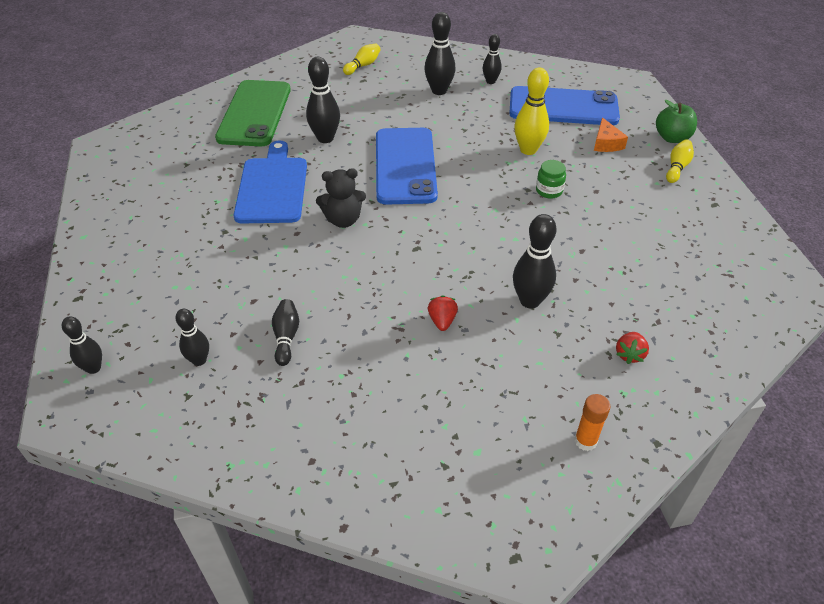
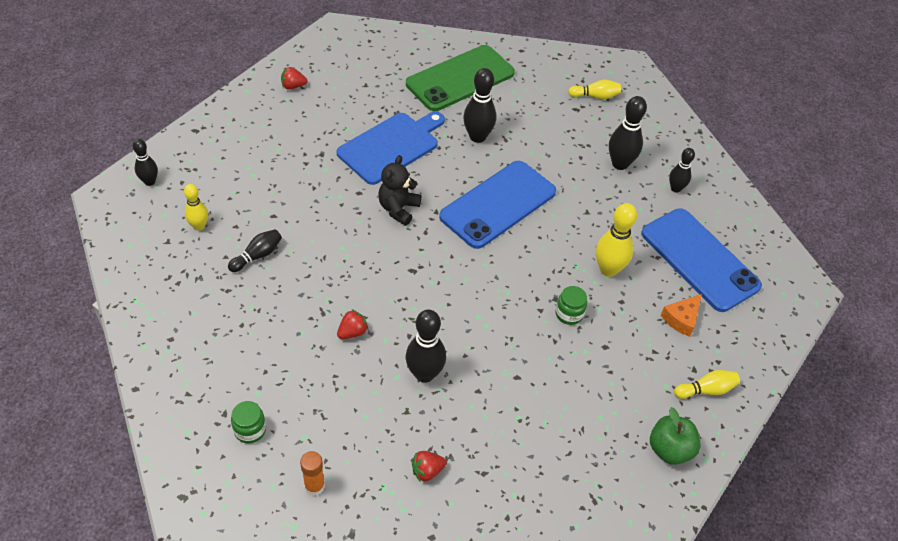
camera: 45 degrees right, 5 degrees up
(123, 205) = (293, 86): none -> red strawberry
(199, 360) = (199, 226): black bowling pin -> yellow bowling pin
(343, 220) = (398, 209): black teddy bear -> black teddy bear turned 75 degrees clockwise
(482, 455) = (250, 430): none -> green jar
(672, 138) = (749, 364): green apple -> green apple (669, 449)

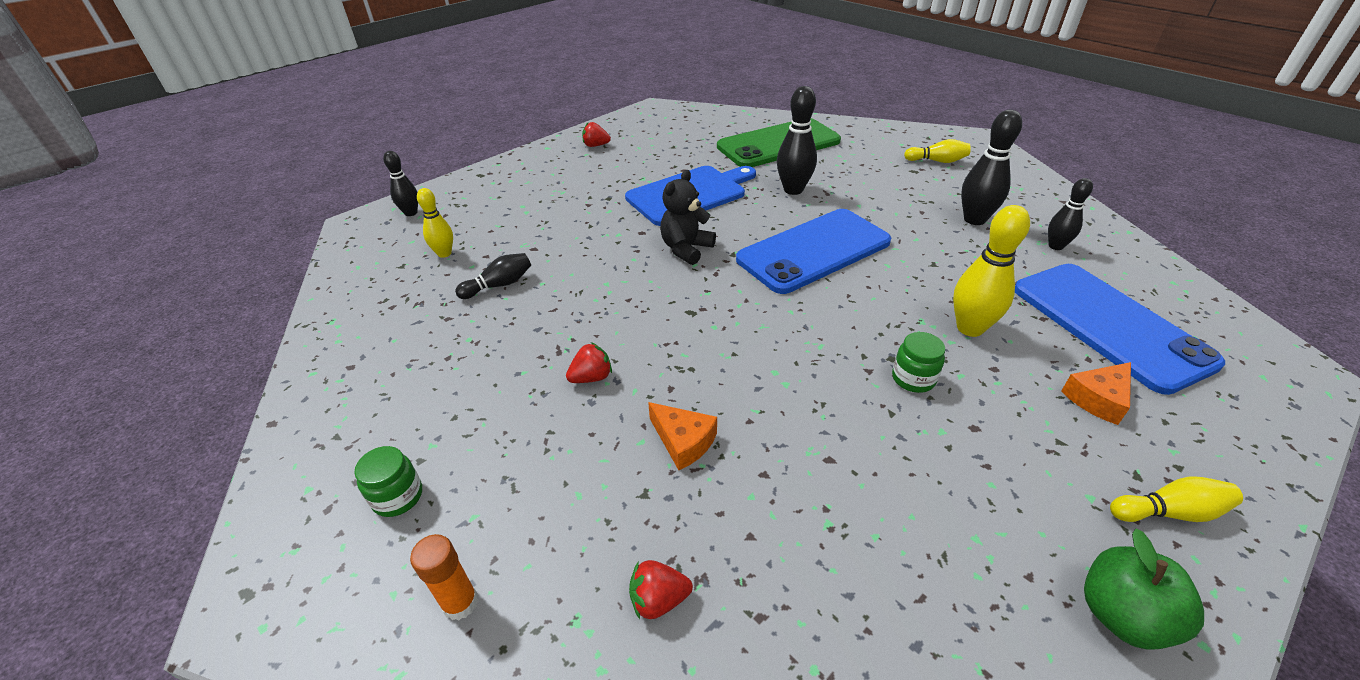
camera: 15 degrees right, 10 degrees down
(424, 374) = (683, 441): black bowling pin -> orange cheese

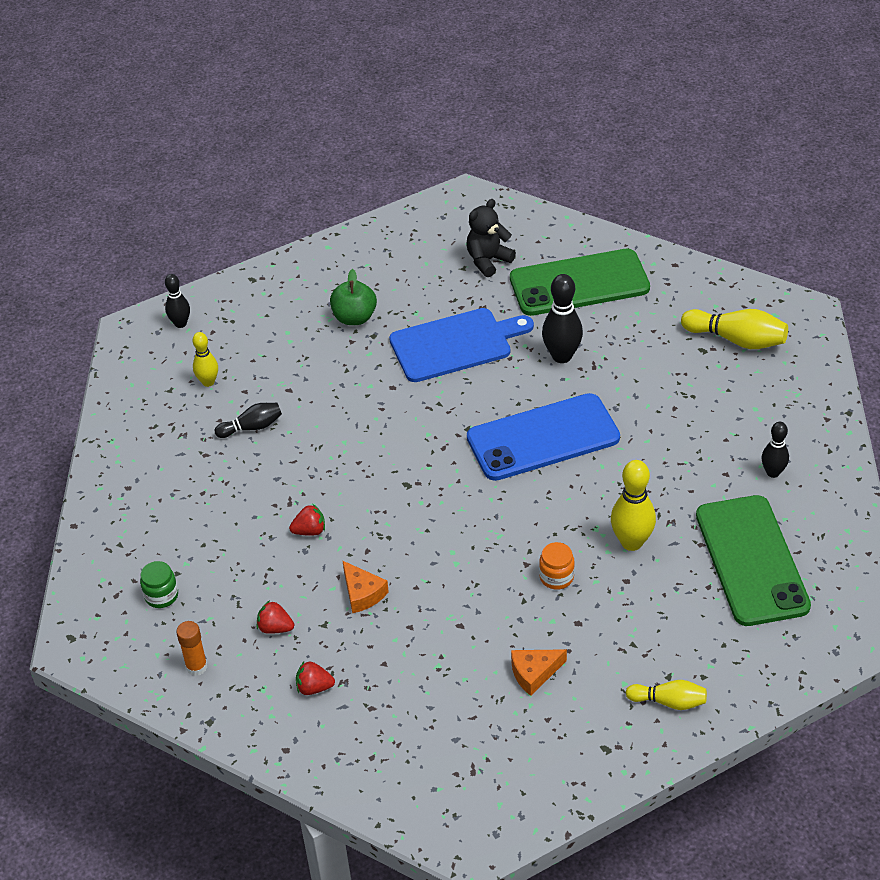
camera: 15 degrees right, 5 degrees up
(596, 145) = (380, 252): red strawberry -> red strawberry (275, 628)
(686, 249) = (427, 415): black teddy bear -> black teddy bear (488, 260)
(913, 378) = (556, 577): green jar -> orange jar
(937, 161) = (736, 340): yellow bowling pin -> yellow bowling pin, size x1.60
(974, 219) = (719, 427): black bowling pin -> none
(1098, 399) = (687, 619): orange cheese -> orange cheese (534, 673)
(1109, 325) = (751, 560): blue phone -> green phone
(1121, 615) = (587, 748): green apple -> green apple (354, 318)

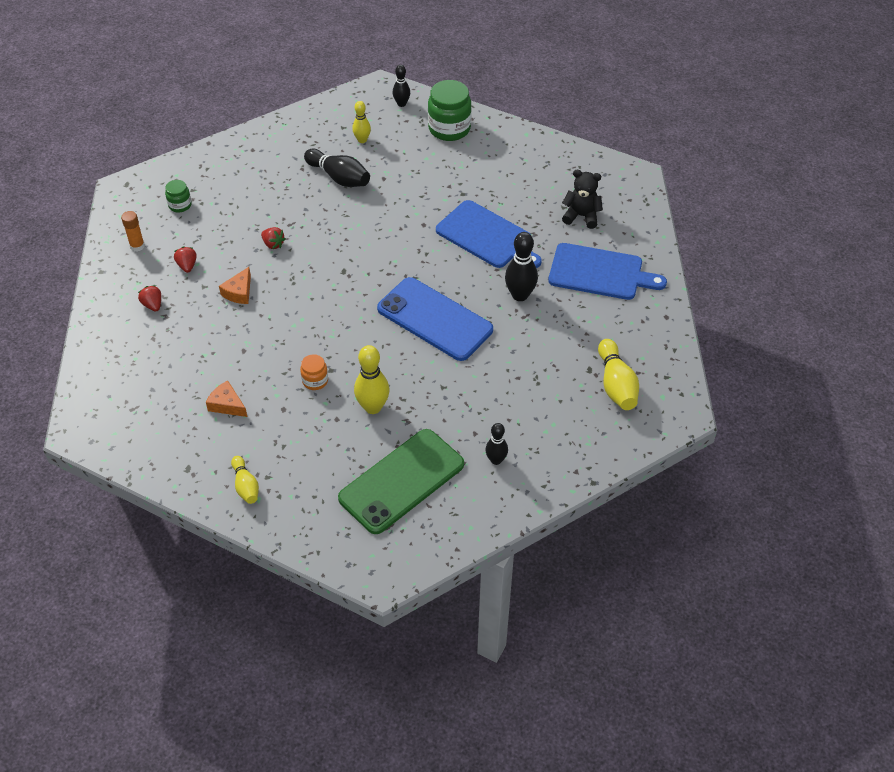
camera: 55 degrees right, 5 degrees up
(252, 427) = (339, 177): black bowling pin -> black bowling pin, size x1.60
(260, 302) = (449, 128): none -> green jar
(354, 318) = (471, 177): green apple -> none
(579, 283) = (600, 273): green phone -> blue cutting board

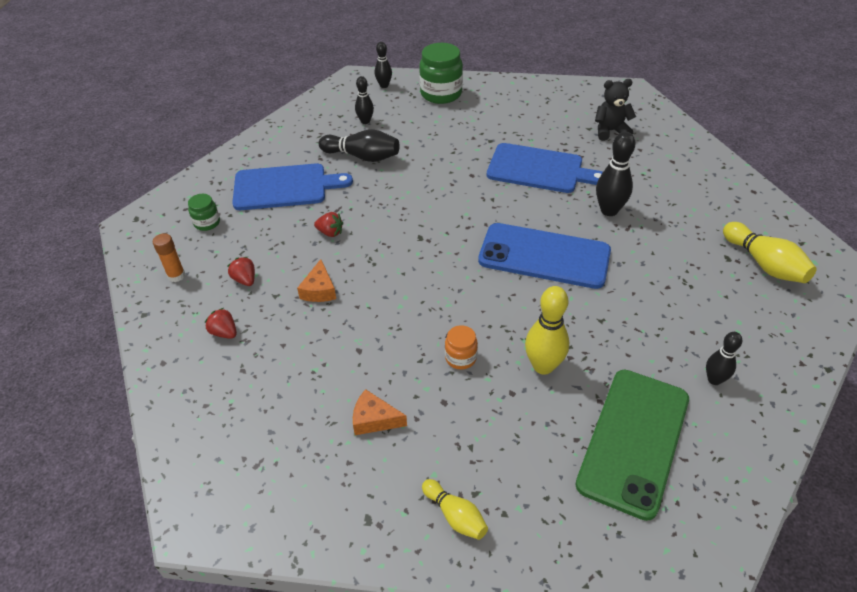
camera: 20 degrees left, 5 degrees down
(362, 140) = (365, 121): yellow bowling pin -> black bowling pin
(600, 273) = (665, 171): blue cutting board -> blue cutting board (285, 187)

